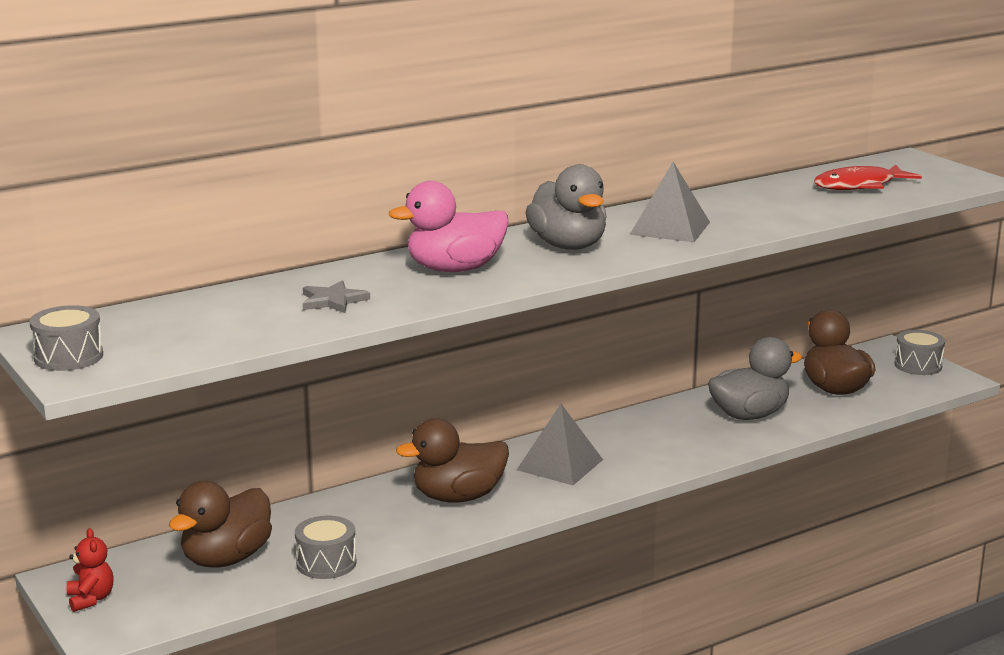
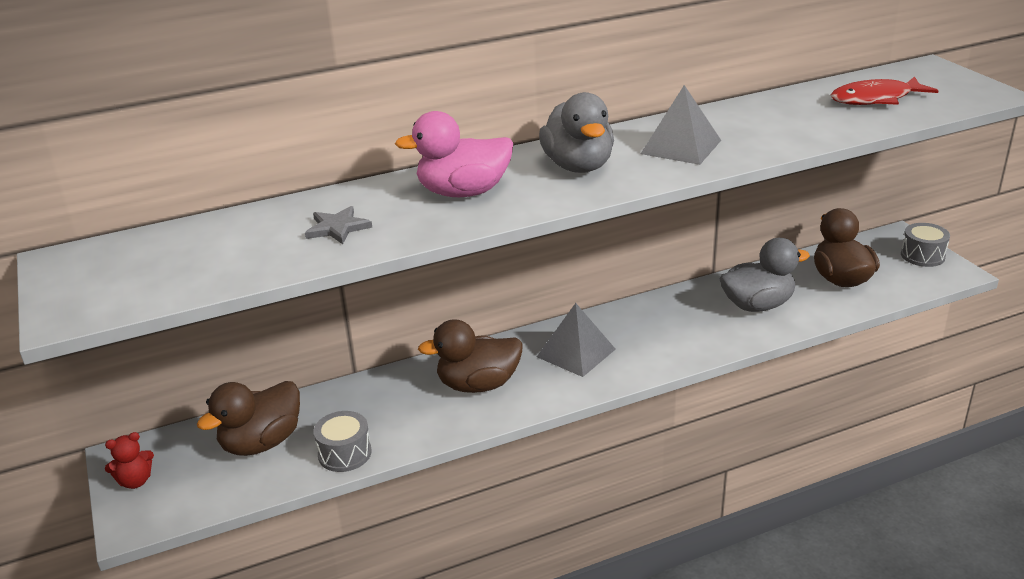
camera: 10 degrees right, 10 degrees up
(68, 357) = (71, 290): grey drum -> none
(91, 599) = (135, 481): red teddy bear -> red teddy bear turned 75 degrees clockwise

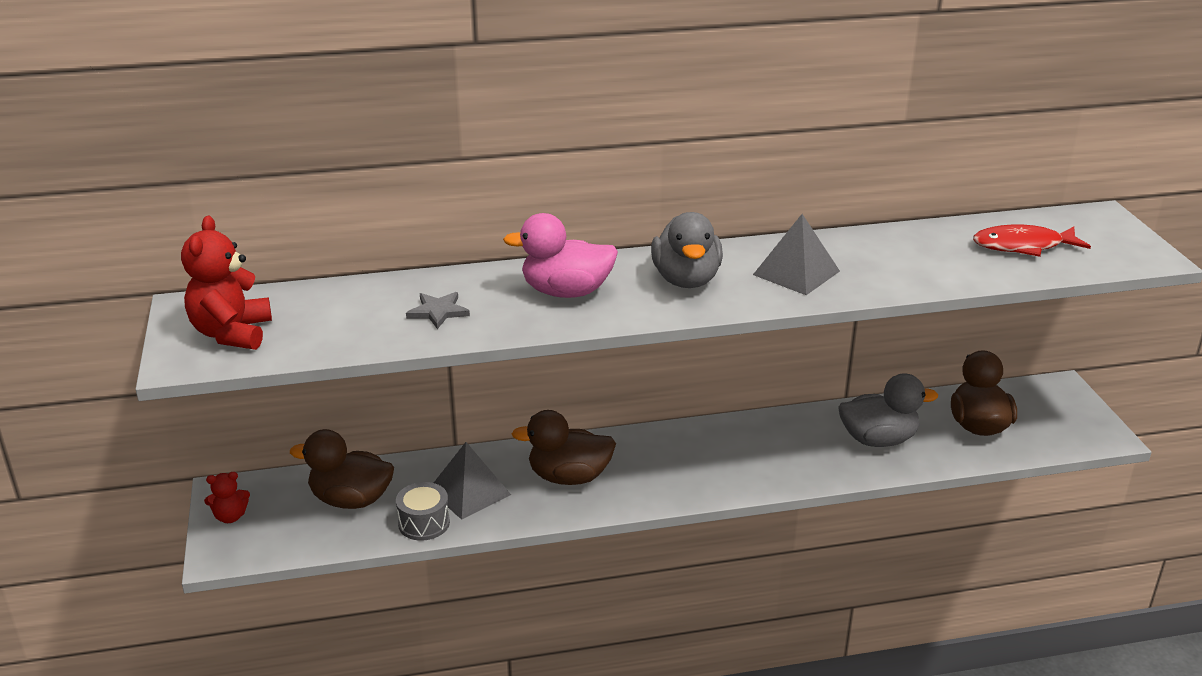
camera: 10 degrees right, 0 degrees up
(117, 279) = (232, 333): none -> red teddy bear
(261, 443) = (351, 500): brown duck -> brown duck turned 45 degrees clockwise
(576, 353) = (675, 460): grey pyramid -> grey pyramid (469, 492)
(922, 256) = (1078, 413): grey drum -> none

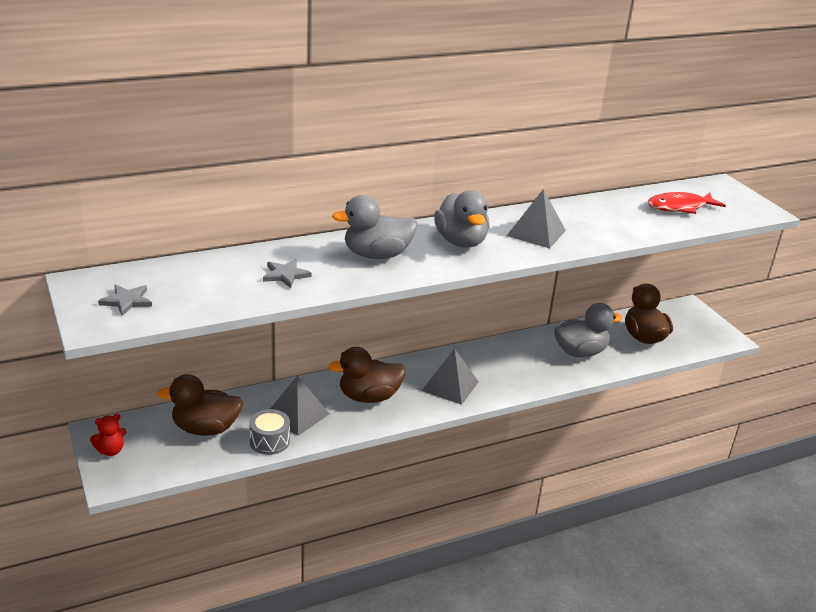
camera: 15 degrees left, 0 degrees up
(232, 333) = (126, 301): red teddy bear -> grey star
(566, 292) = (377, 255): pink duck -> grey duck
(681, 471) = (450, 386): none -> grey pyramid

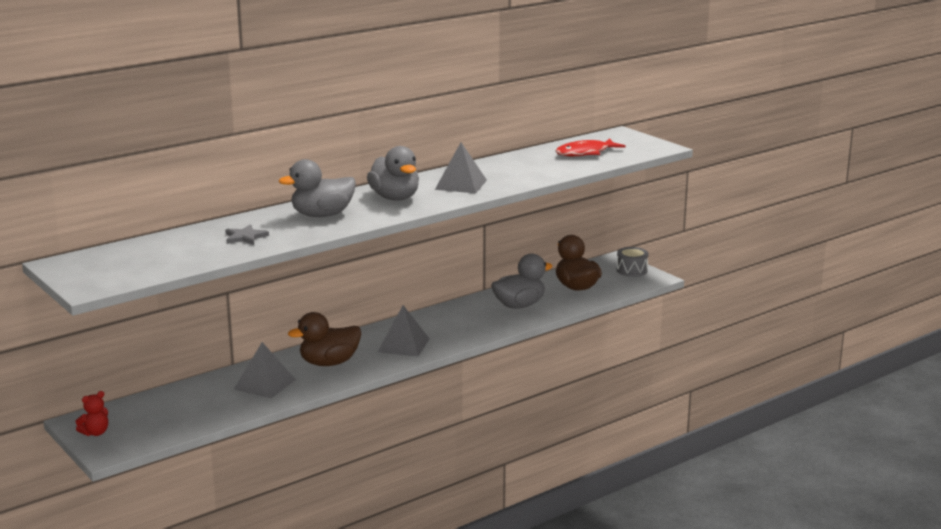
camera: 10 degrees left, 10 degrees down
(126, 301) = (109, 270): grey star -> none
(205, 428) = (180, 406): brown duck -> none
(269, 441) = (246, 405): grey drum -> grey drum (631, 270)

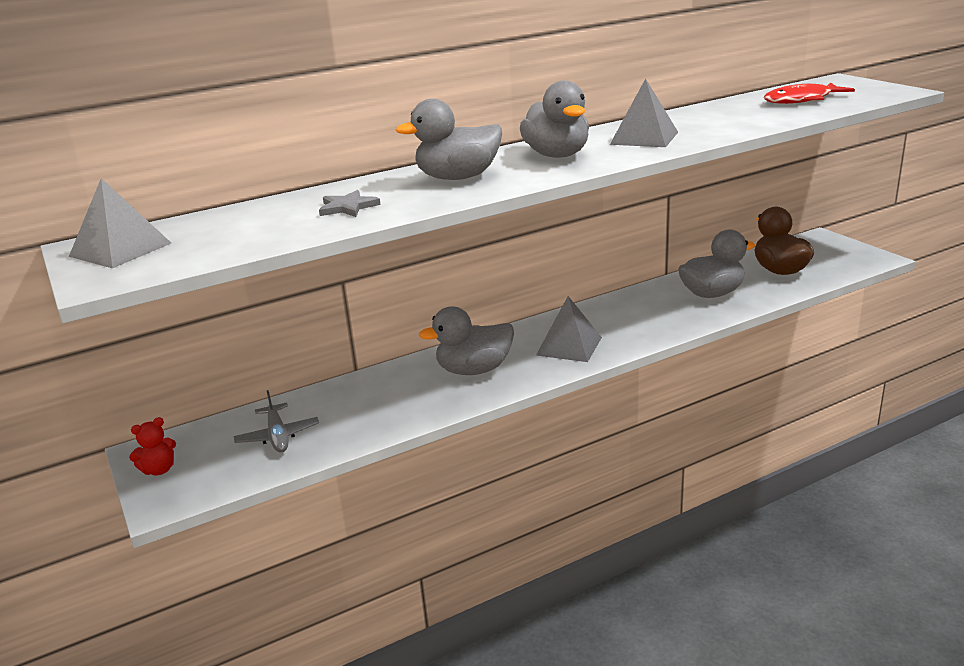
camera: 10 degrees right, 5 degrees up
(182, 410) = (278, 436): none -> grey plane
(264, 384) = (389, 400): grey pyramid -> grey pyramid (120, 249)
(329, 363) = (474, 370): brown duck -> grey duck
(631, 270) = (845, 250): grey drum -> none

